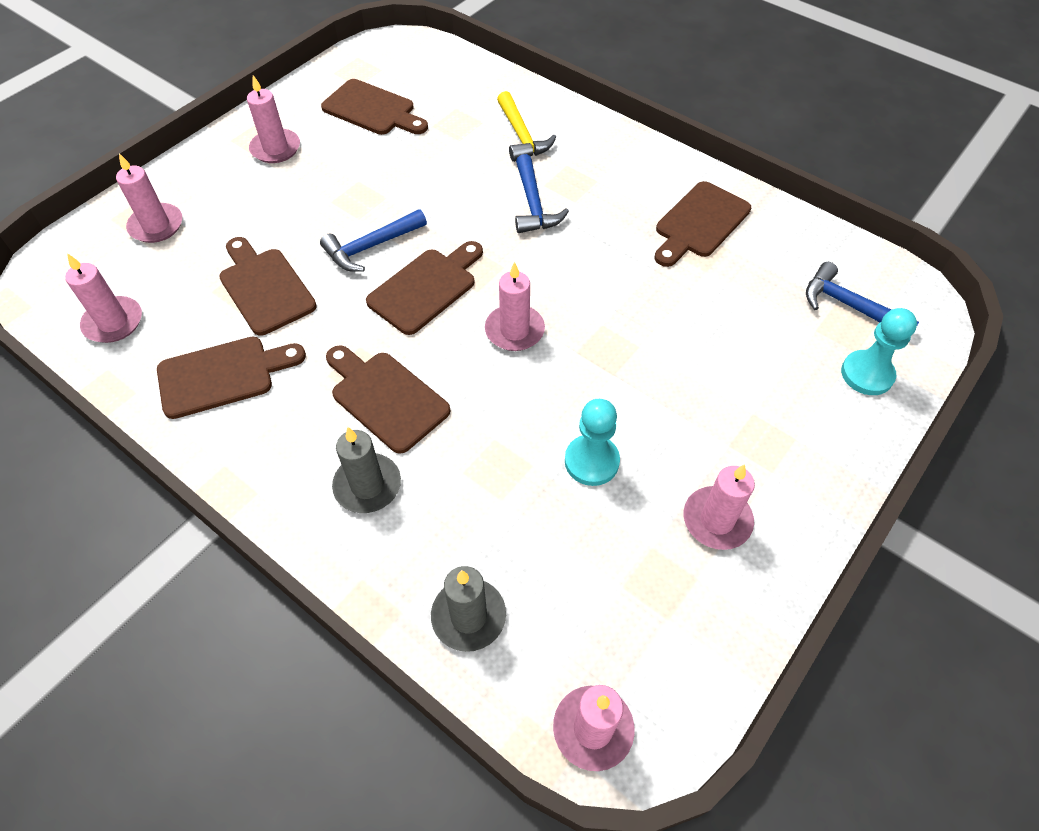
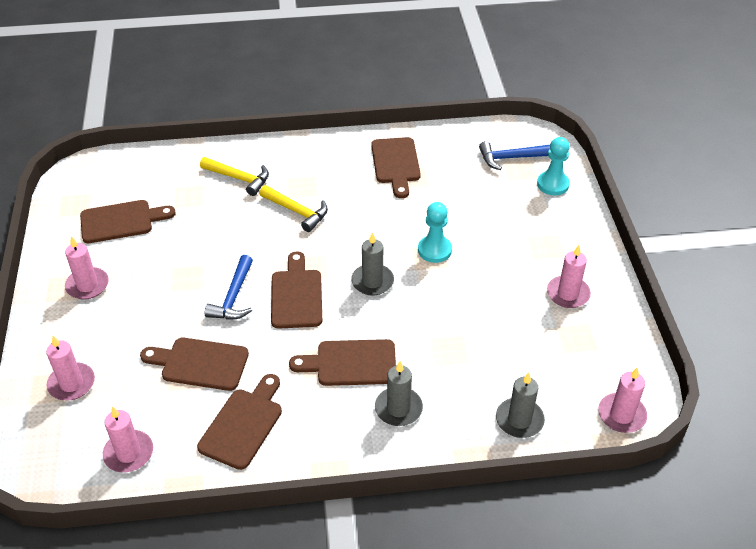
camera: 45 degrees left, 10 degrees down
(514, 330) = (372, 281): pink candle -> grey candle
(533, 205) = (297, 212): blue hammer -> yellow hammer
(591, 461) = (487, 312): turquoise pawn -> turquoise pawn (434, 250)

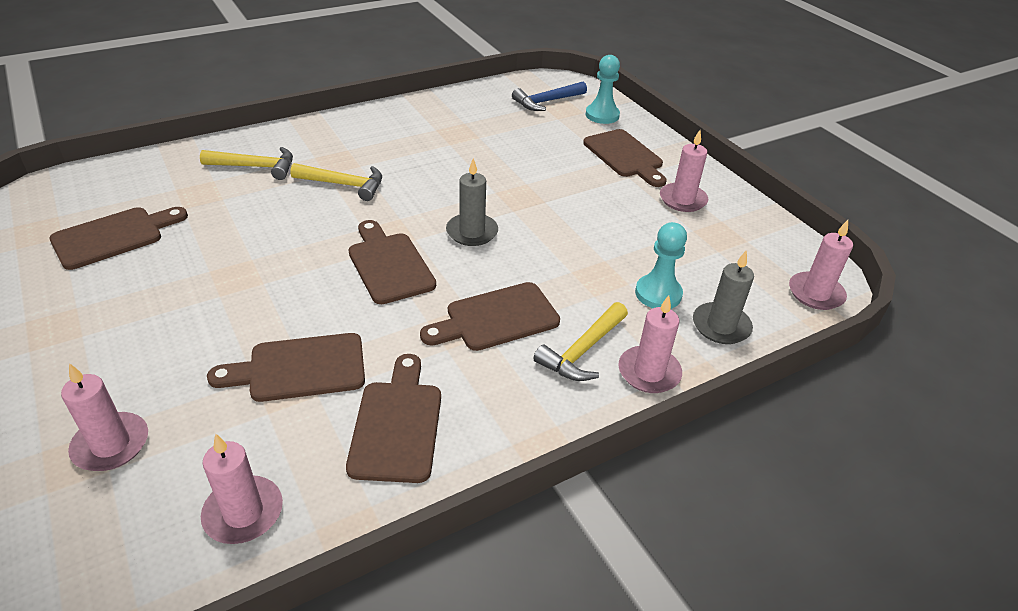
camera: 25 degrees left, 5 degrees down
(87, 285) = (91, 317): pink candle -> pink candle (649, 372)
(233, 297) = (309, 284): blue hammer -> none
(395, 164) = (432, 124): brown cutting board -> brown cutting board (625, 156)
(398, 408) = (582, 351): grey candle -> yellow hammer
(434, 250) = (522, 190): turquoise pawn -> turquoise pawn (658, 294)

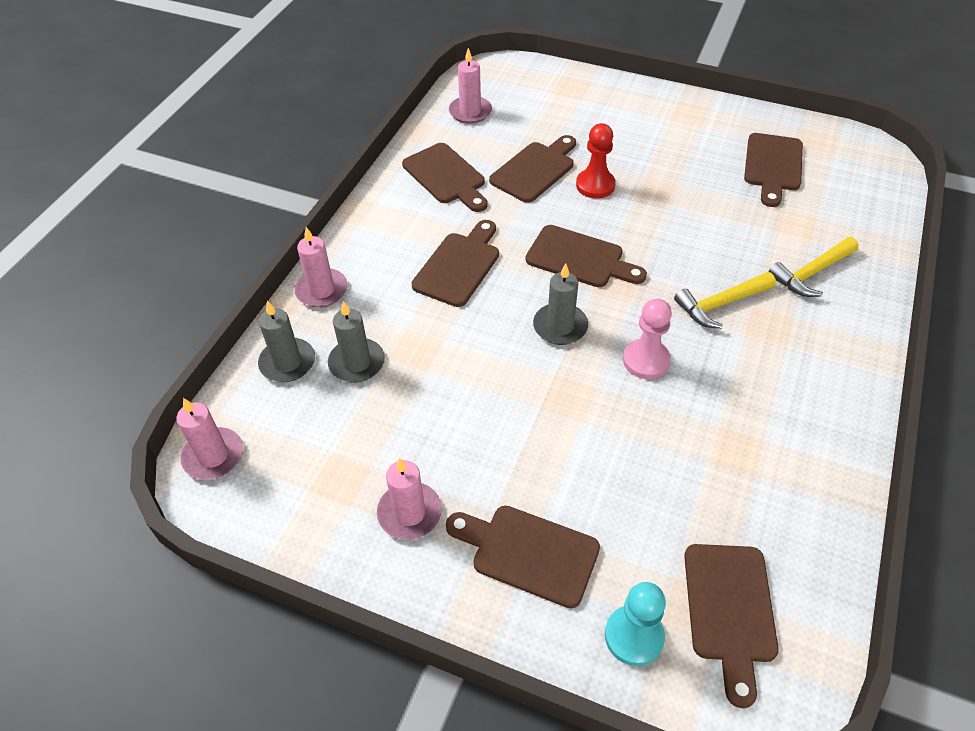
camera: 145 degrees right, 10 degrees up
(111, 445) = (566, 98): pink candle -> none
(275, 314) = (595, 185): none -> red pawn
(443, 186) = (646, 360): none -> pink pawn
(546, 102) = (729, 610): blue hammer -> brown cutting board
(582, 351) = (379, 278): yellow hammer -> none
(658, 294) = (357, 363): turquoise pawn -> grey candle

